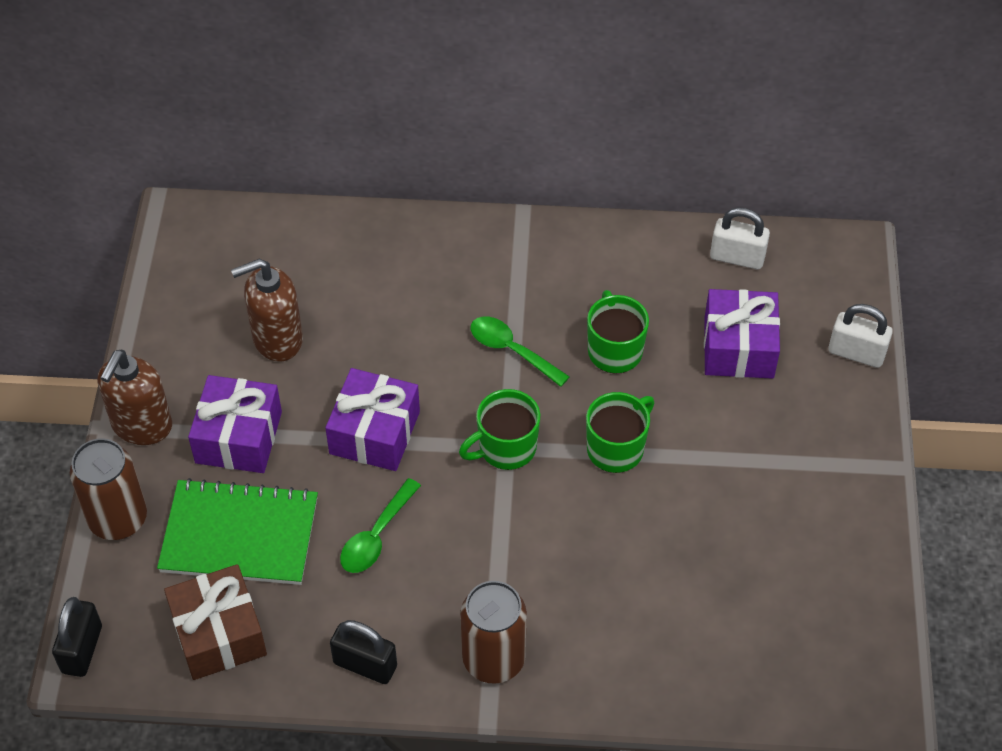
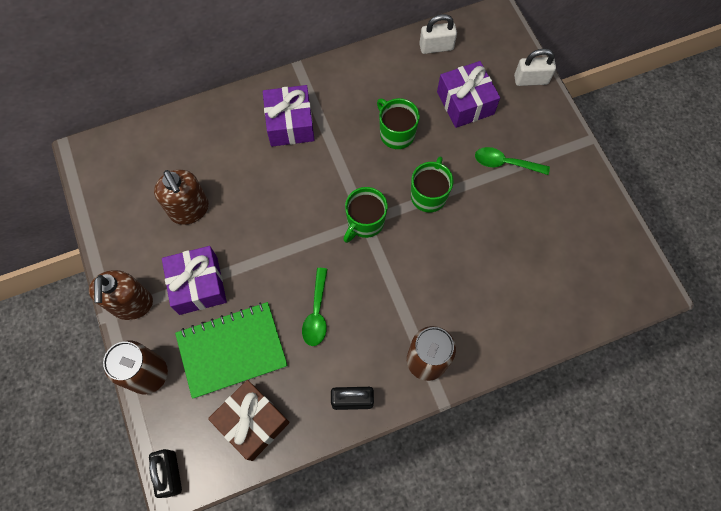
camera: 25 degrees left, 15 degrees up
(277, 339) = (189, 210): brown soap dispenser -> brown soap dispenser turned 75 degrees counterclockwise
(374, 432) = (281, 246): purple gift -> purple gift (290, 124)
(511, 350) = (336, 158): green spoon -> green spoon (505, 163)

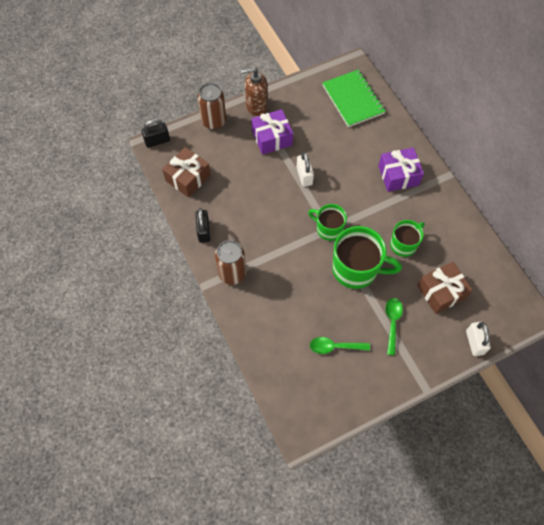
camera: 85 degrees right, 5 degrees down
(189, 210) = (323, 126): brown soap dispenser -> none
(232, 350) = (231, 161): green notebook -> green notebook (353, 99)
(316, 313) = (259, 205): green spoon -> green spoon (334, 346)
(429, 195) = (356, 269): green mug -> green mug, size x1.67
(436, 47) = (489, 268): white padlock -> white padlock (304, 176)
(465, 103) = (441, 292): purple gift -> brown gift

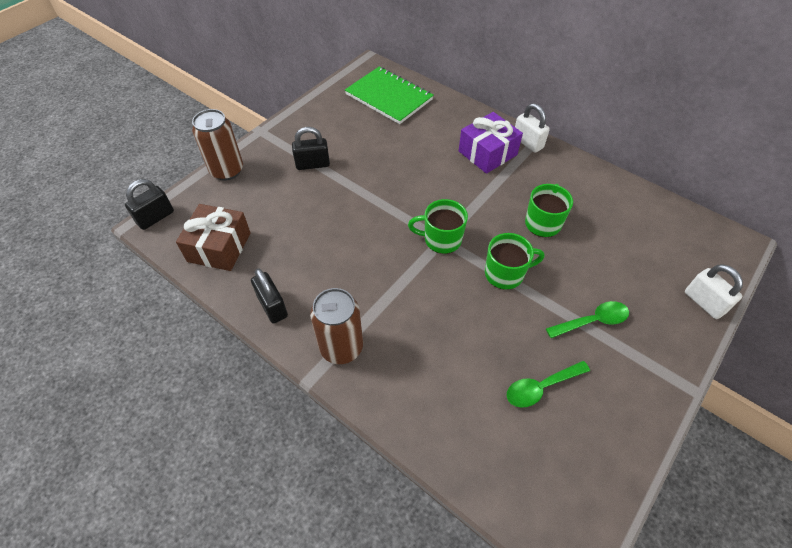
camera: 25 degrees left, 10 degrees down
(256, 106) = (275, 138): brown soap dispenser -> none
(272, 138) = (312, 164): purple gift -> black padlock
(304, 176) = (376, 191): white padlock -> white padlock (528, 142)
(356, 269) = (505, 274): green mug -> green mug, size x0.60
(392, 322) = (592, 321): green spoon -> green spoon turned 90 degrees clockwise
(441, 292) = (623, 259): brown gift -> none

